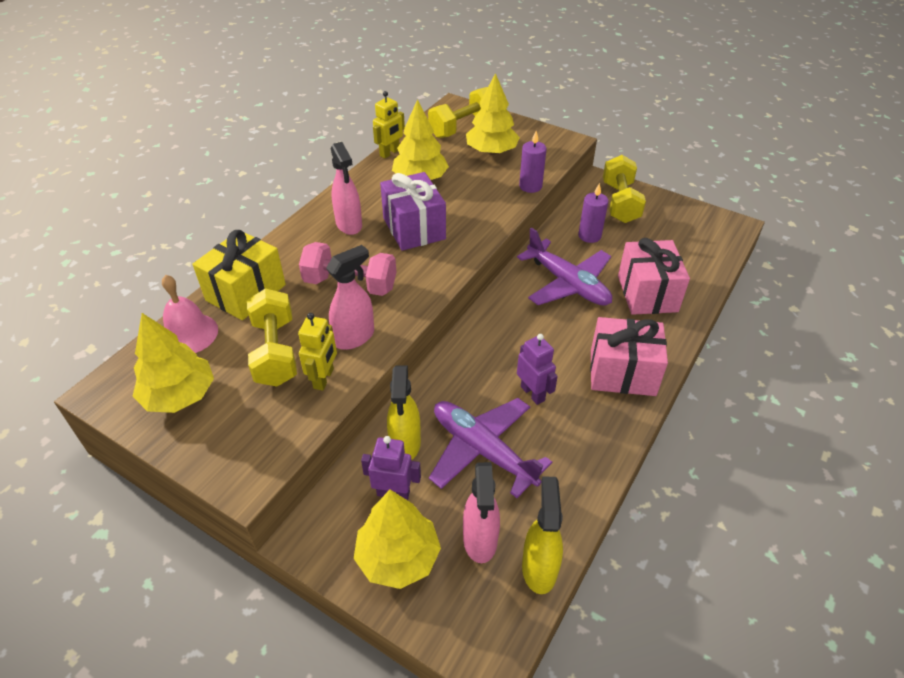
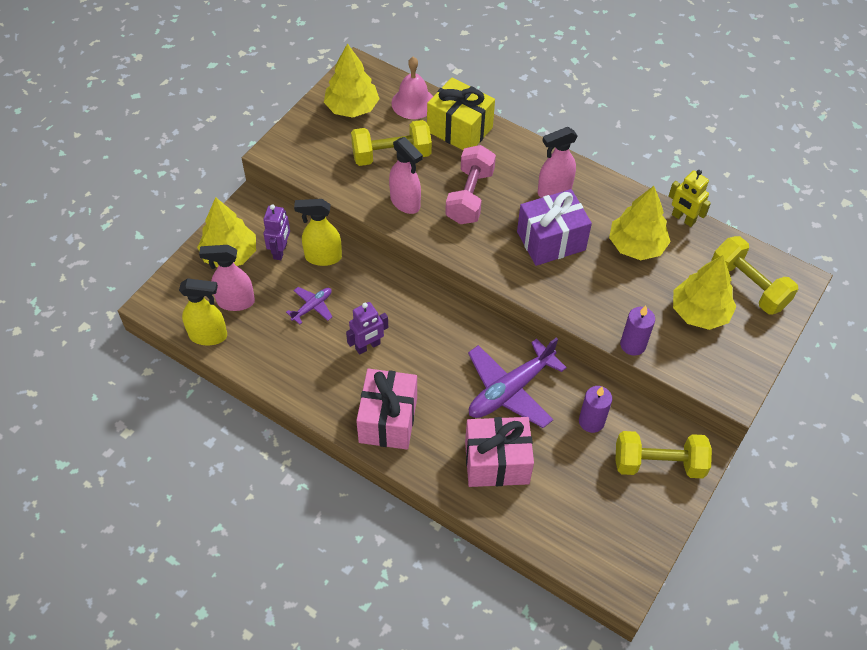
camera: 90 degrees right, 10 degrees up
(324, 378) = (362, 186): yellow robot -> none
(482, 450) = (312, 307): purple plane -> purple plane, size x0.49

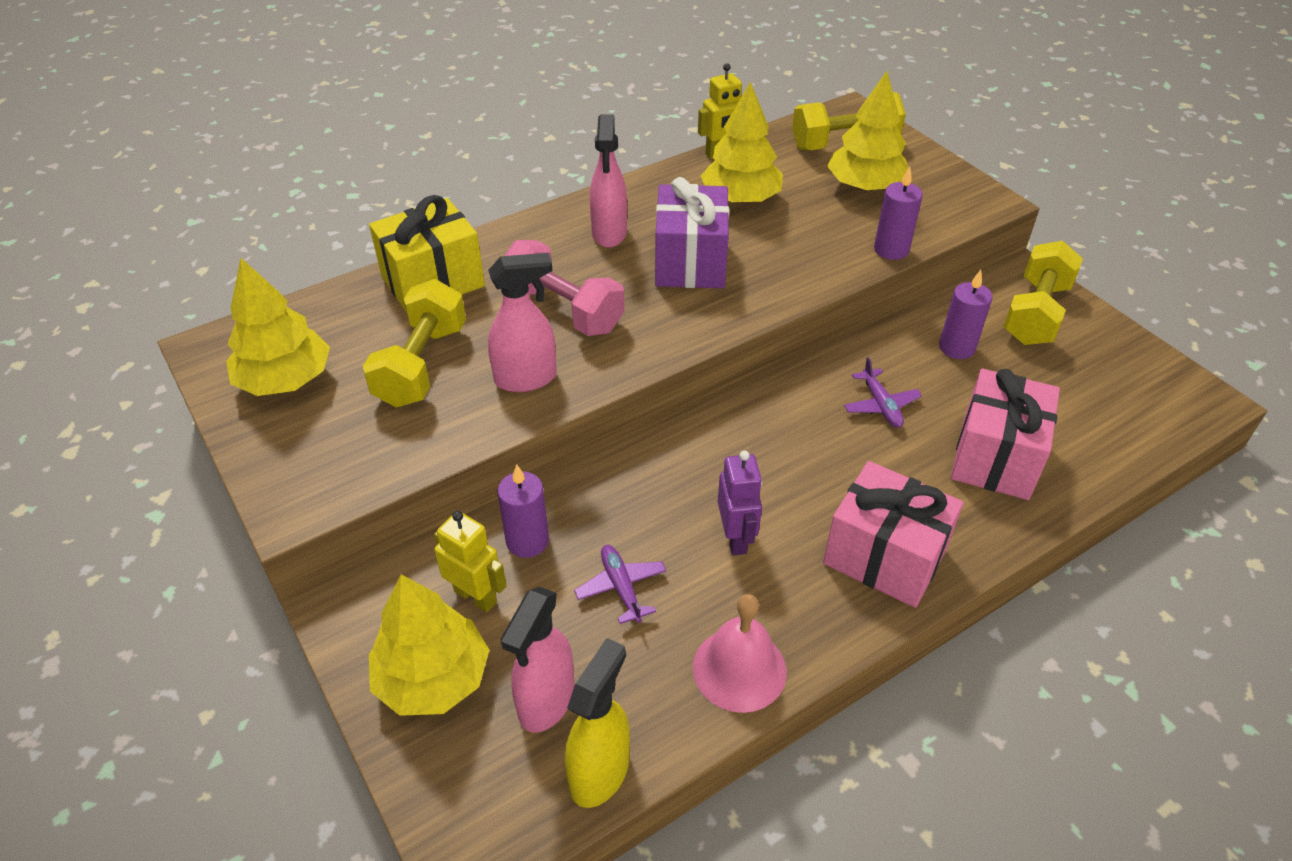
camera: 65 degrees left, 10 degrees down
(280, 251) = (476, 596): purple robot -> yellow robot
(323, 257) = (527, 541): yellow spray bottle -> purple candle
(413, 103) = (339, 311): pink bell -> pink bell (739, 669)
(510, 390) = (881, 405): purple plane -> purple plane, size x0.49

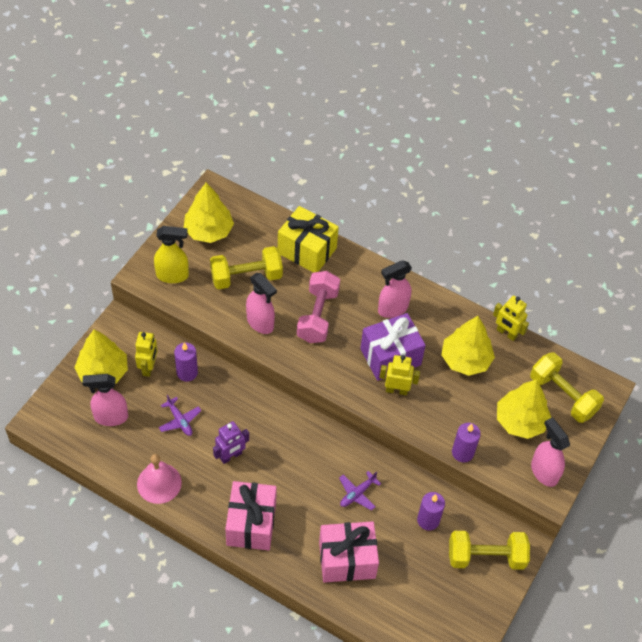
camera: 60 degrees right, 10 degrees up
(600, 772) = (88, 450): yellow spray bottle -> yellow spray bottle (173, 275)
(621, 587) = (180, 420): purple plane -> purple plane turned 105 degrees clockwise
(752, 275) = (396, 390): none -> yellow robot
(953, 194) = (543, 472): none -> pink spray bottle

